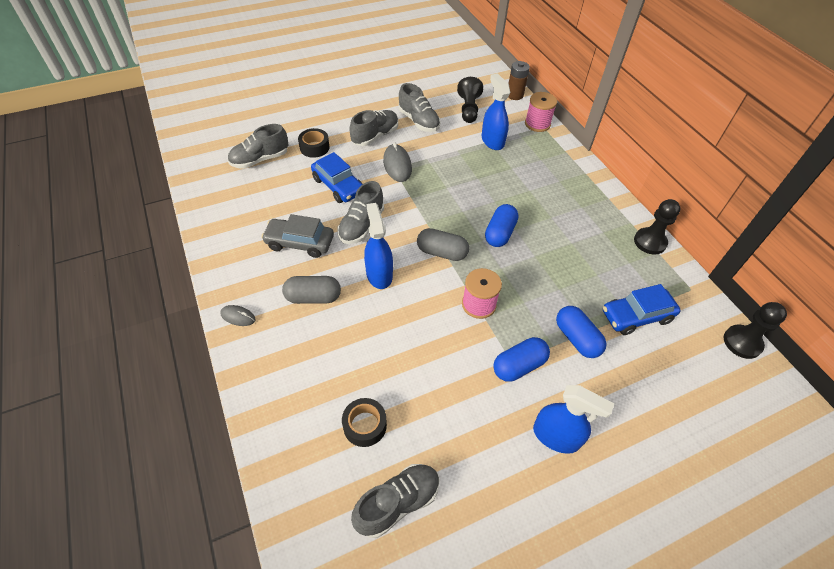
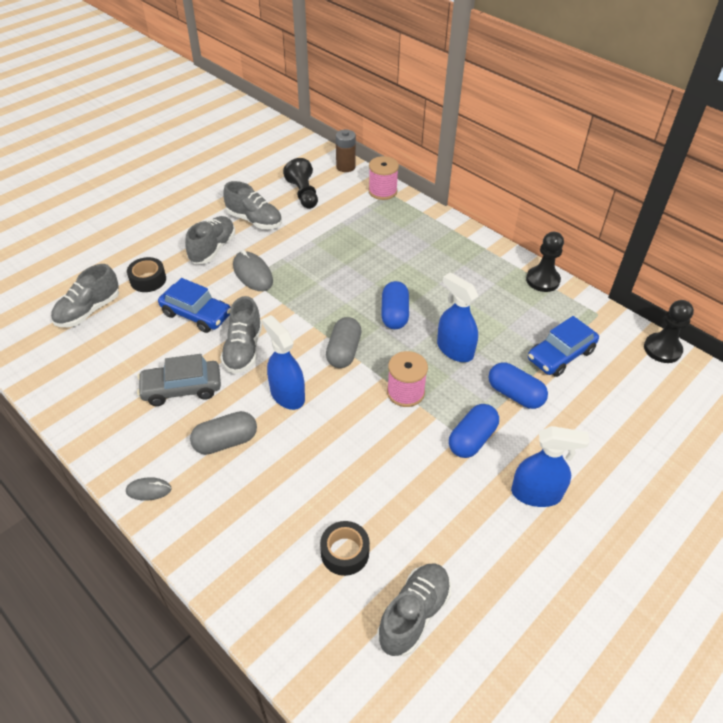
camera: 20 degrees left, 5 degrees down
(442, 252) = (343, 351): grey capsule -> grey capsule turned 75 degrees counterclockwise
(492, 141) = (344, 221): blue spray bottle -> blue spray bottle (454, 349)

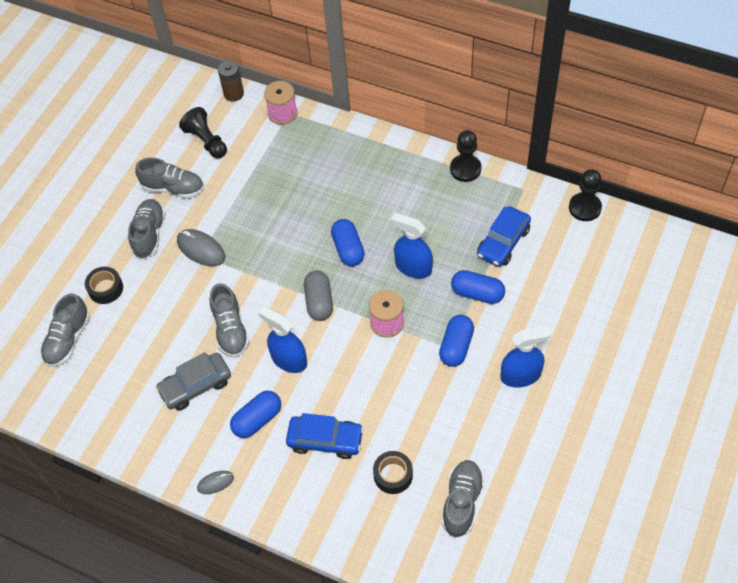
camera: 15 degrees left, 10 degrees up
(196, 314) = (170, 309): blue car -> blue car (325, 440)
(226, 441) = (257, 419): grey capsule -> blue capsule

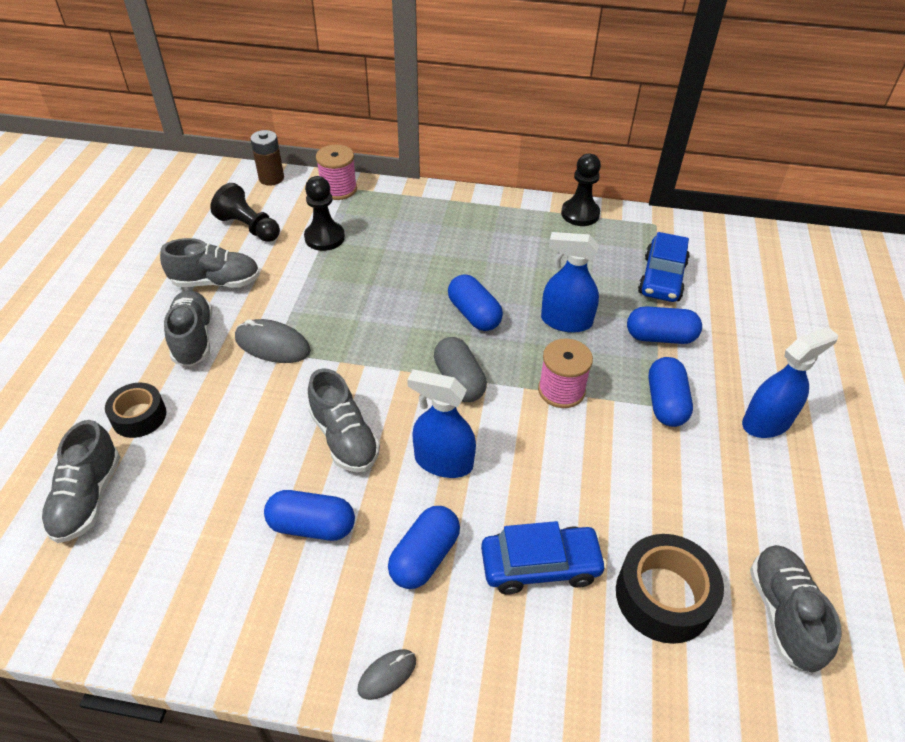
camera: 20 degrees left, 10 degrees down
(196, 386) = (312, 526): grey car -> blue capsule
(393, 475) = (663, 596): black tape -> black tape, size x1.54
(584, 208) = (734, 232): black pawn -> black pawn (324, 237)

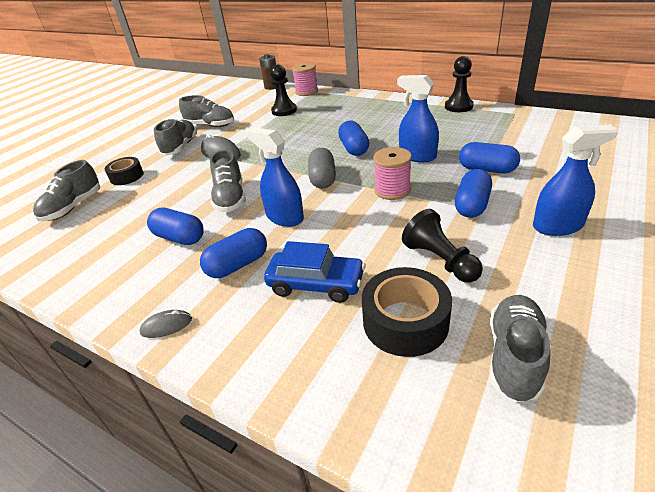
camera: 25 degrees right, 10 degrees down
(249, 227) = (245, 105): black pawn -> black pawn (440, 260)
(662, 278) = (505, 140): blue car -> none

